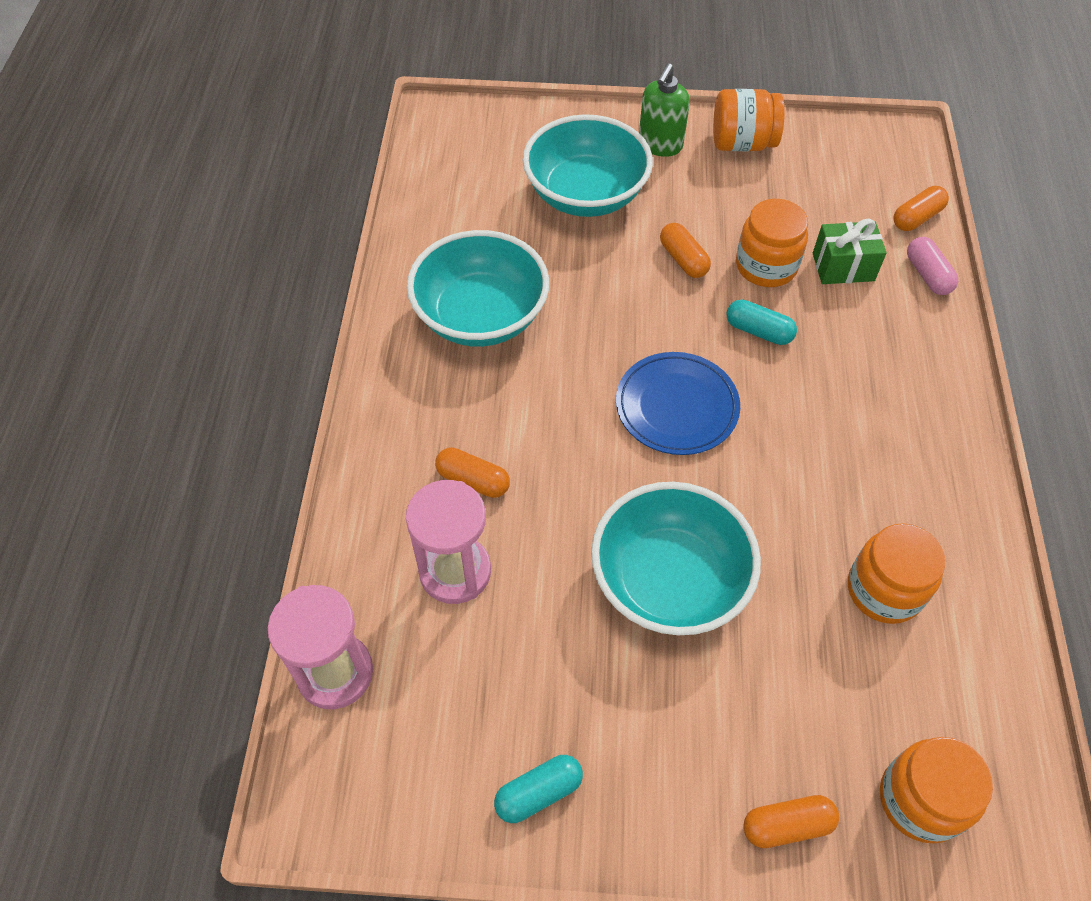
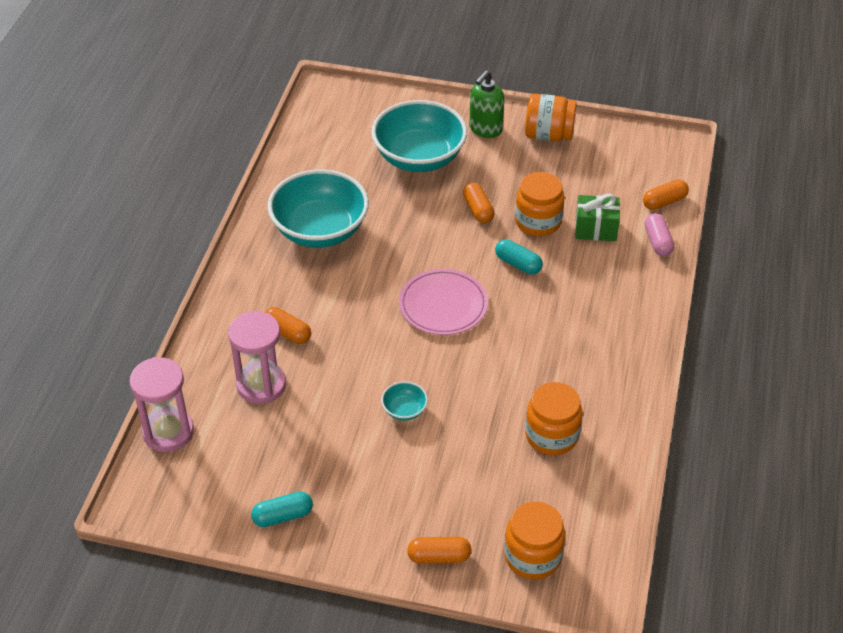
camera: 10 degrees right, 10 degrees down
(669, 581) = (404, 410): turquoise bowl -> turquoise bowl, size x0.42
(676, 406) = (443, 305): blue plate -> pink plate

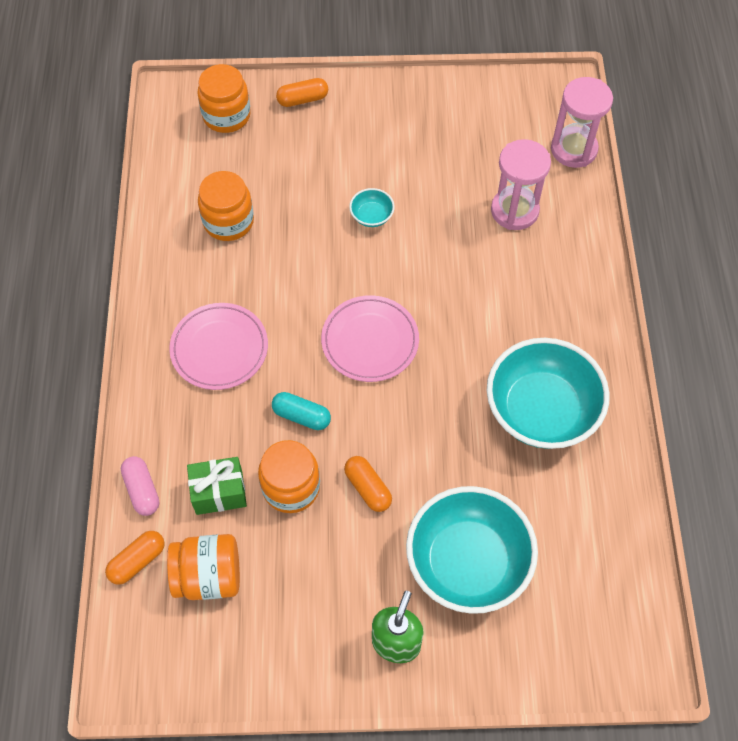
camera: 165 degrees right, 15 degrees up
(283, 516) = (441, 103): turquoise capsule -> none
(287, 333) = (516, 271): orange capsule -> none
(548, 135) = (307, 654): orange jar -> orange jar (208, 576)
(579, 326) = (219, 348): none -> pink plate

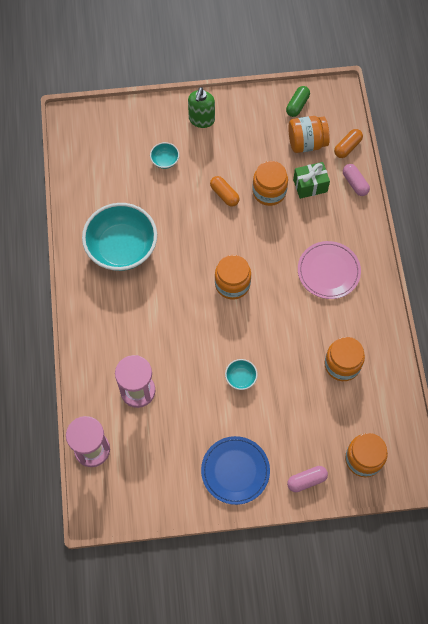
camera: 175 degrees right, 5 degrees up
(210, 659) = (297, 105): none -> green capsule
(301, 416) = (269, 233): turquoise capsule -> none
(302, 99) = (306, 480): orange capsule -> pink capsule
(370, 341) = (232, 284): pink plate -> orange jar
(390, 115) = (235, 471): none -> blue plate
(468, 562) = (165, 160): turquoise bowl -> turquoise bowl, size x0.42

